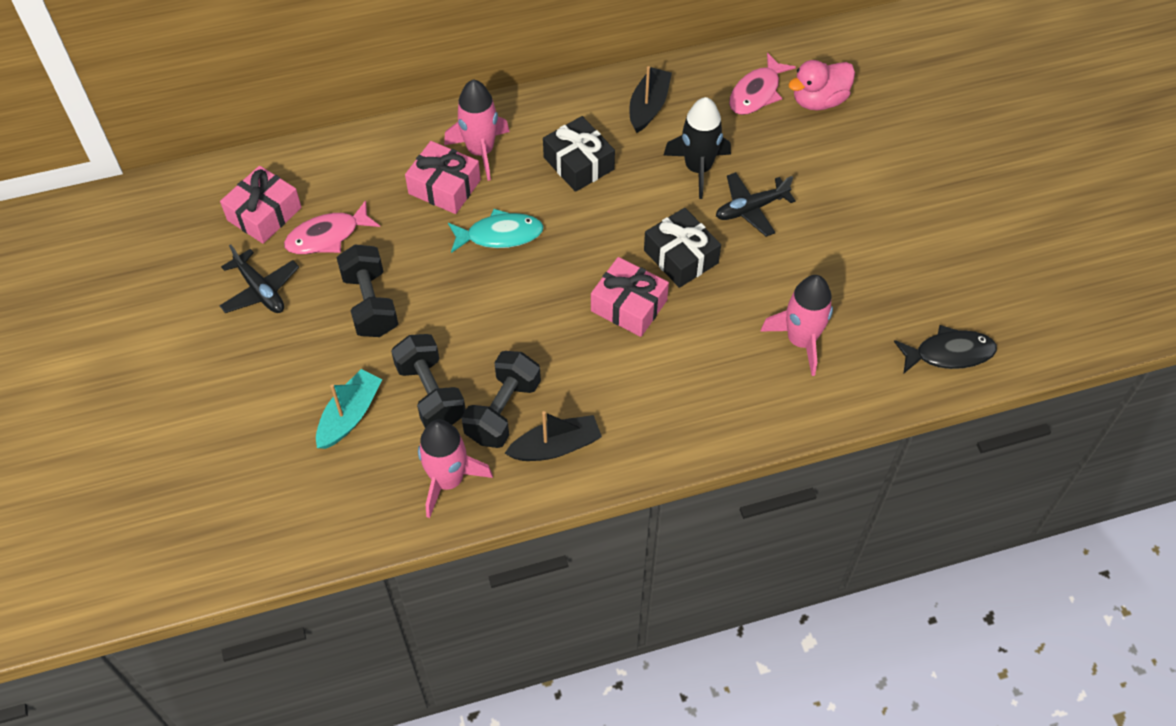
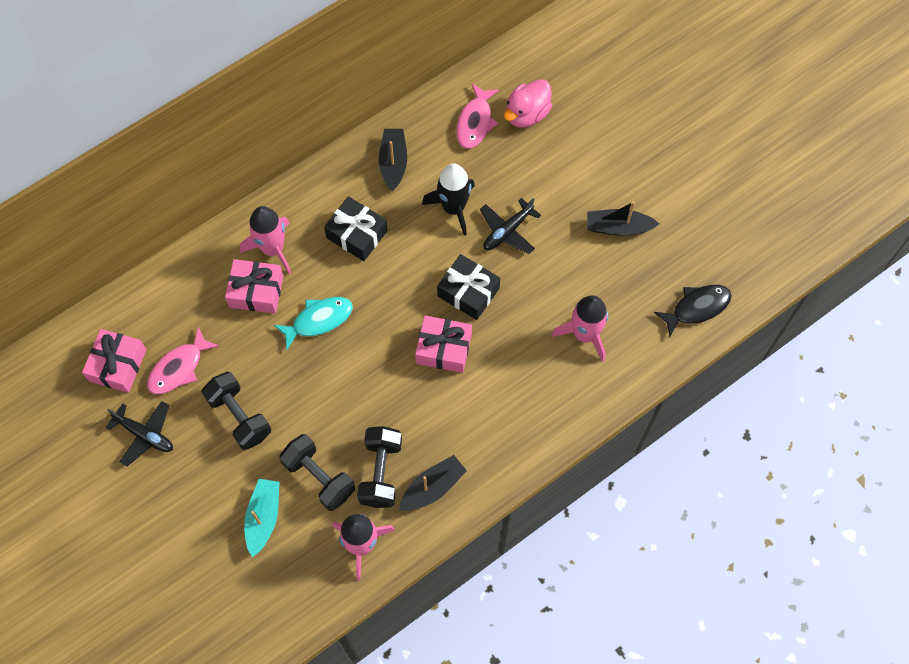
camera: 20 degrees left, 10 degrees up
(883, 242) = (618, 227): none -> black boat

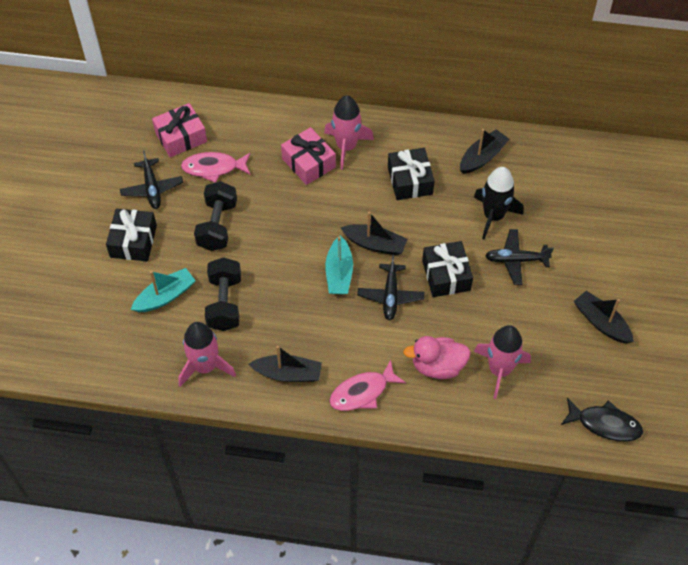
camera: 45 degrees right, 10 degrees down
(182, 496) = (133, 241): none -> black gift
(318, 320) = (328, 211): turquoise fish -> none
(380, 472) = (265, 334): black dumbbell -> none
(384, 366) = (339, 273): none -> turquoise boat
(386, 315) = (375, 244): none -> black boat
(443, 348) = (390, 296): pink gift -> black plane
(475, 122) = (567, 176): pink fish -> pink fish (362, 392)
(527, 114) = (611, 199): pink duck -> pink duck (437, 366)

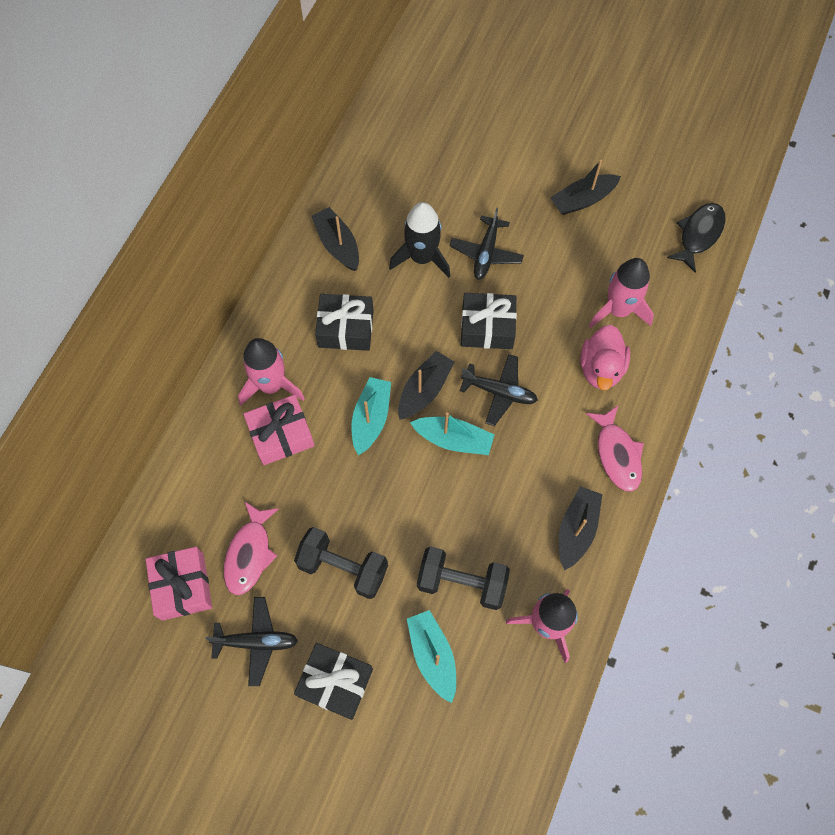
camera: 75 degrees left, 10 degrees up
(339, 215) = (371, 418): none -> turquoise boat

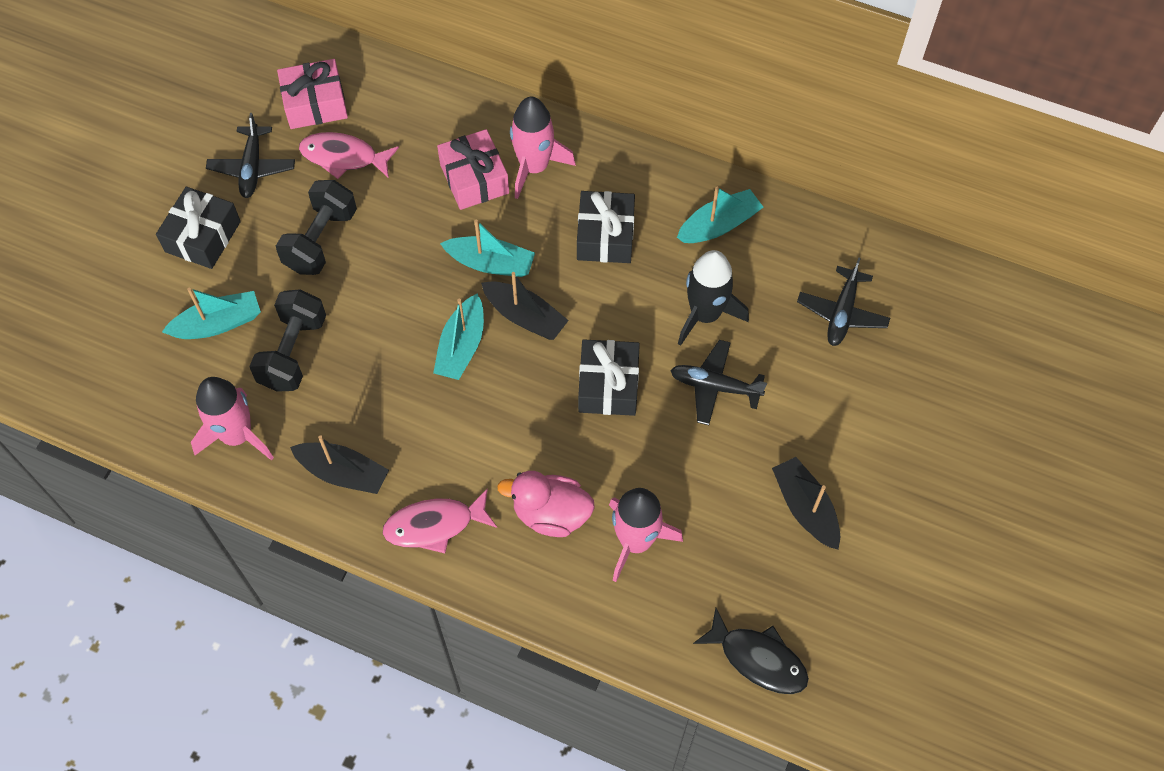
camera: 90 degrees right, 5 degrees down
(337, 245) = (719, 225): black boat -> turquoise boat
(499, 392) = (521, 396): black plane -> black plane (842, 313)

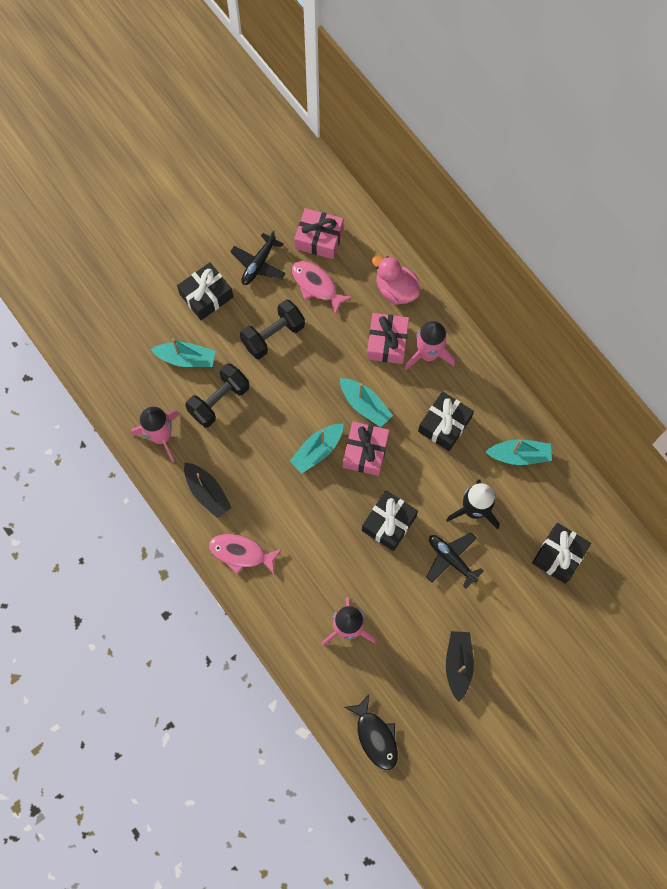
camera: 30 degrees right, 10 degrees up
(525, 317) = (365, 452): black boat -> pink gift
(551, 514) = (309, 584): pink duck -> pink duck (396, 290)
(842, 313) = (559, 555): black plane -> black gift

